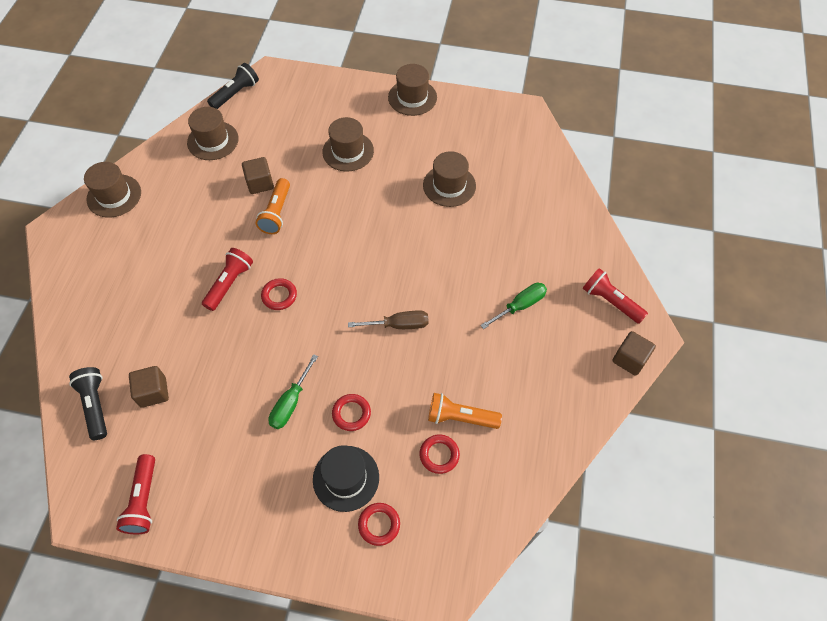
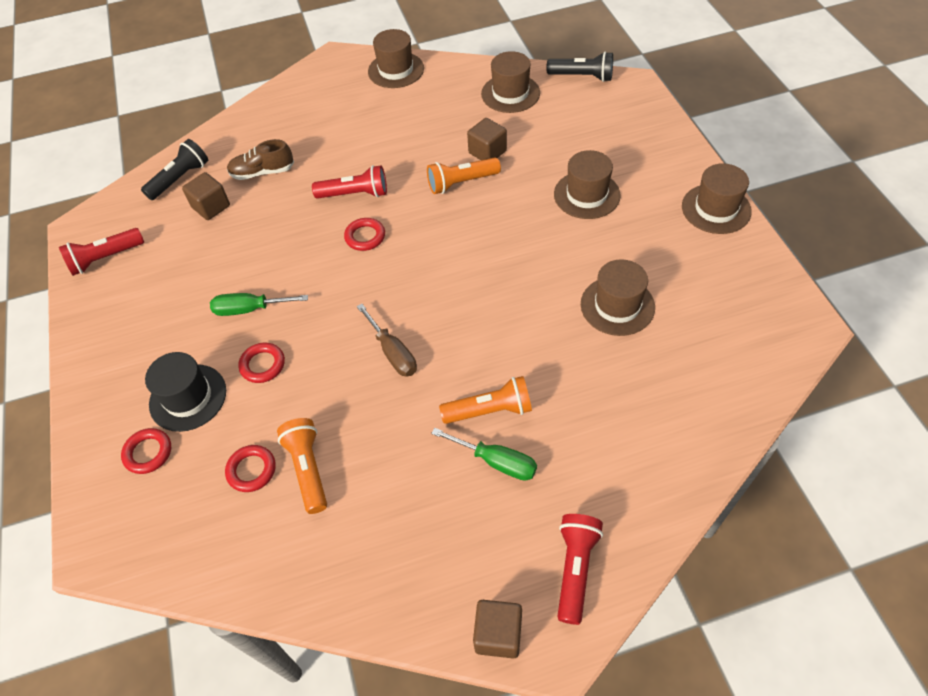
camera: 65 degrees right, 5 degrees down
(146, 338) = (262, 172): none -> brown shoe
(481, 291) = (490, 410): none -> orange flashlight

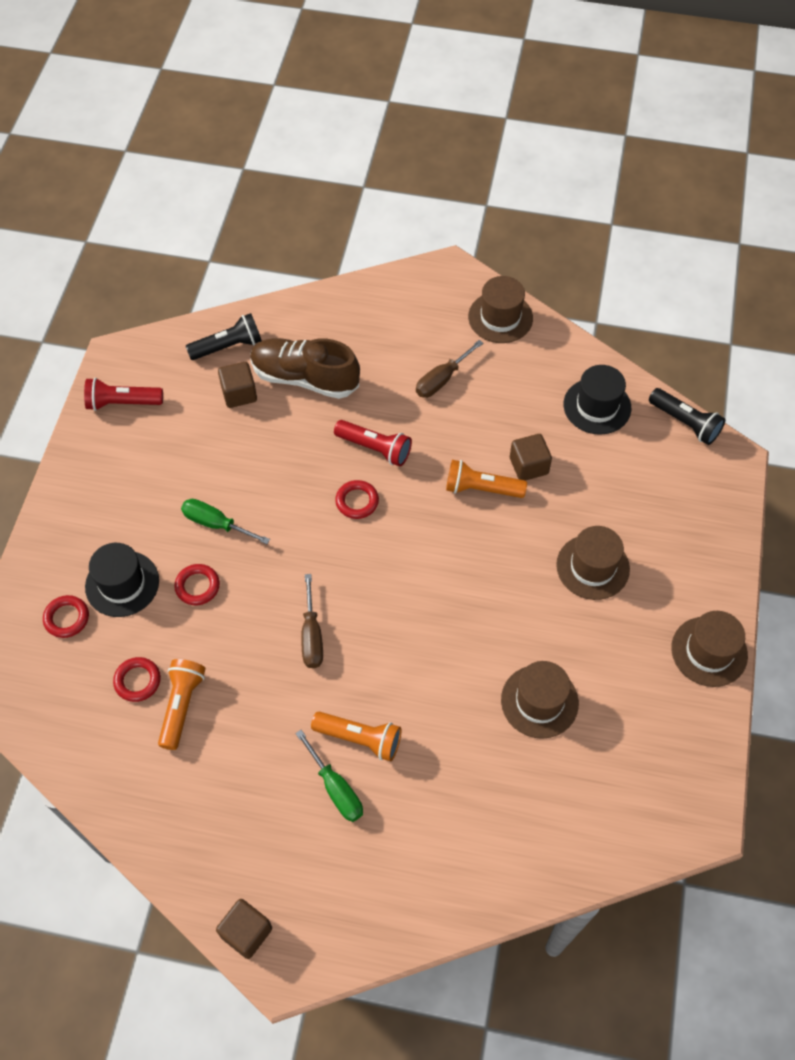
camera: 25 degrees right, 5 degrees up
(262, 172) = (305, 378): brown shoe -> brown shoe, size x1.63
(378, 126) = (442, 379): none -> brown screwdriver
(510, 93) = (597, 406): brown hat -> black hat
(575, 568) = (340, 917): red flashlight -> none

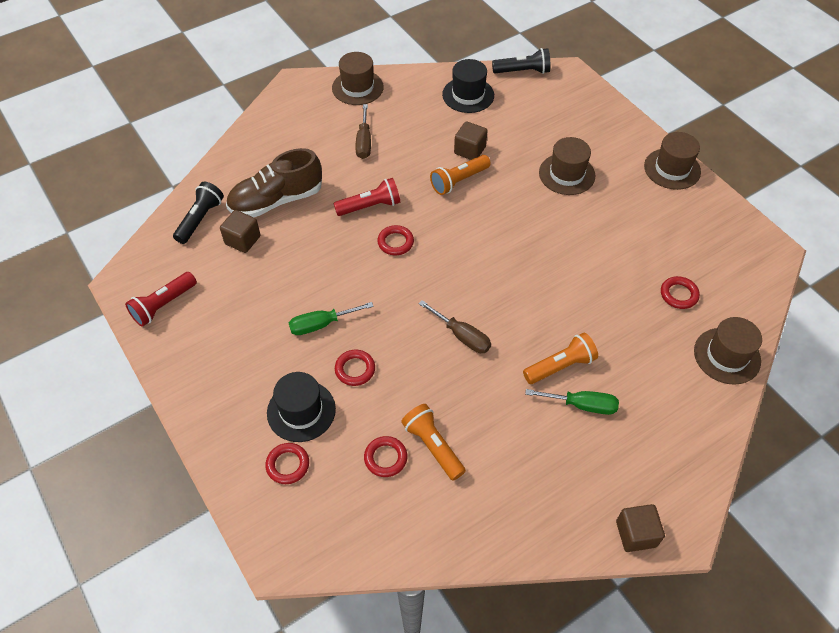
camera: 45 degrees left, 5 degrees down
(539, 701) = (626, 262): brown hat -> brown hat (727, 356)
(549, 776) = (679, 294): none -> red ring

